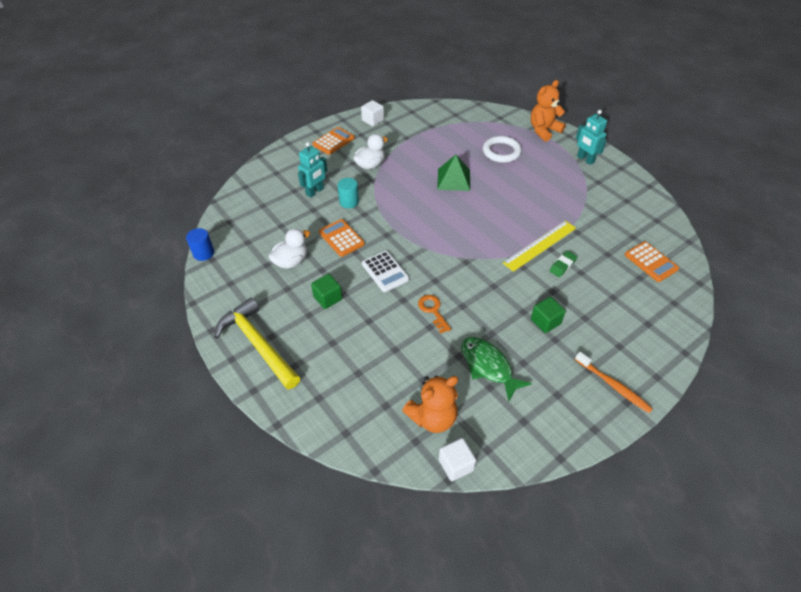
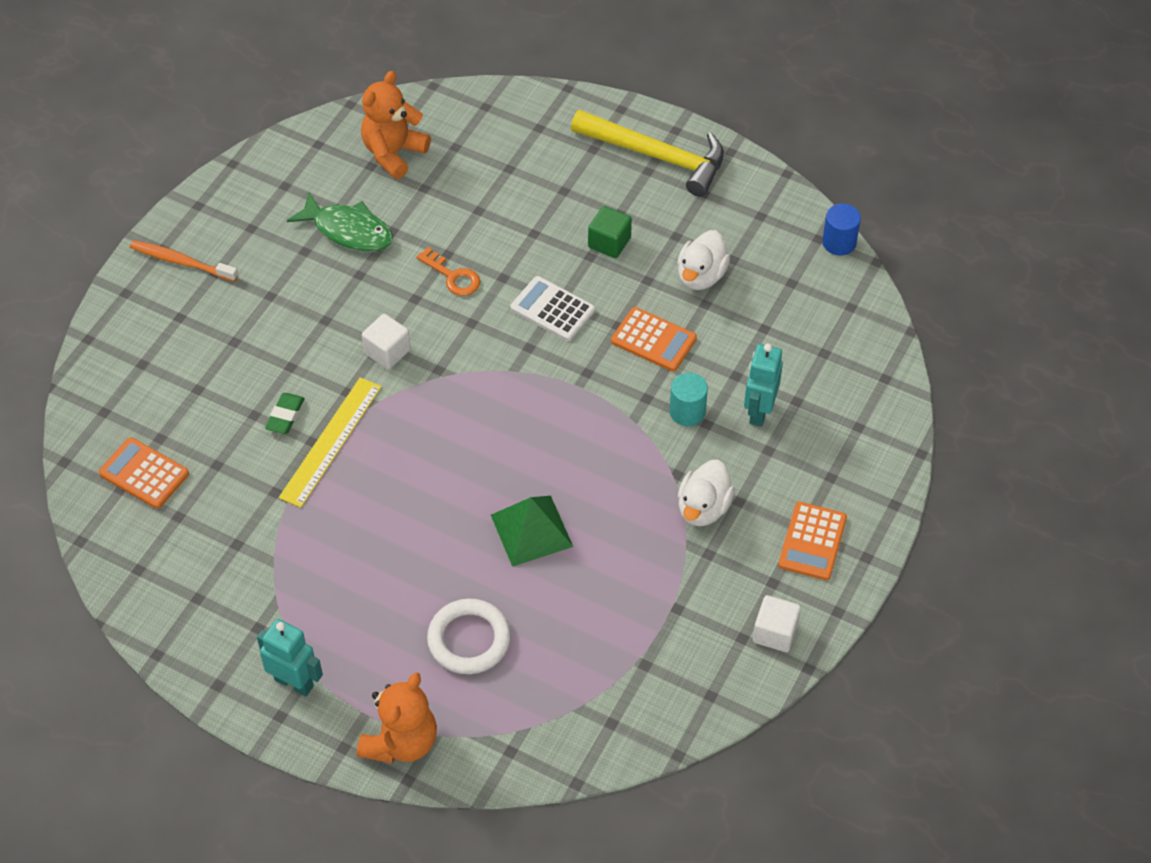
camera: 155 degrees right, 5 degrees up
(456, 465) = (347, 119): white cube -> white cube (387, 352)
(545, 321) = (289, 316): green cube -> none

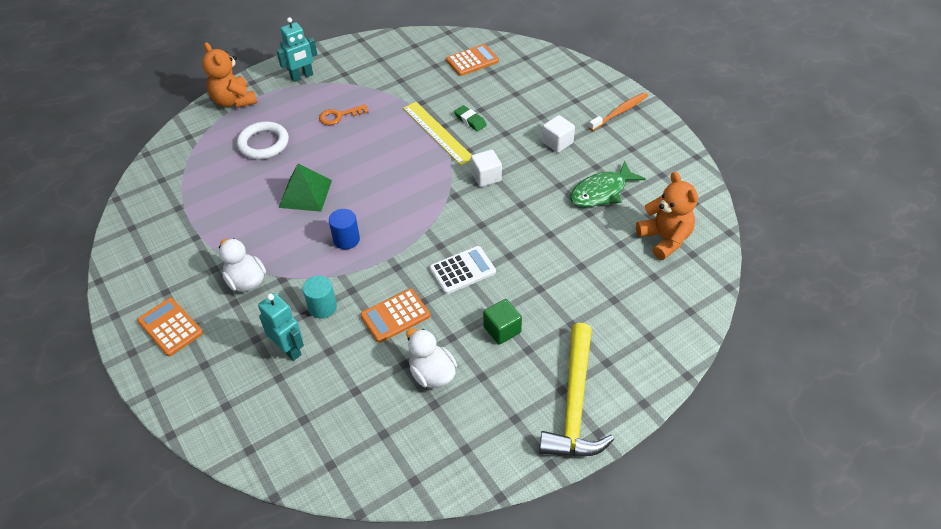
camera: 120 degrees right, 5 degrees down
(453, 276) = (527, 229): orange key -> orange key (339, 116)
(657, 156) = (574, 403): yellow hammer -> yellow hammer turned 45 degrees counterclockwise
(775, 633) = (134, 275): white cube -> white cube (557, 142)
(839, 242) = (399, 495): blue cylinder -> blue cylinder (346, 239)

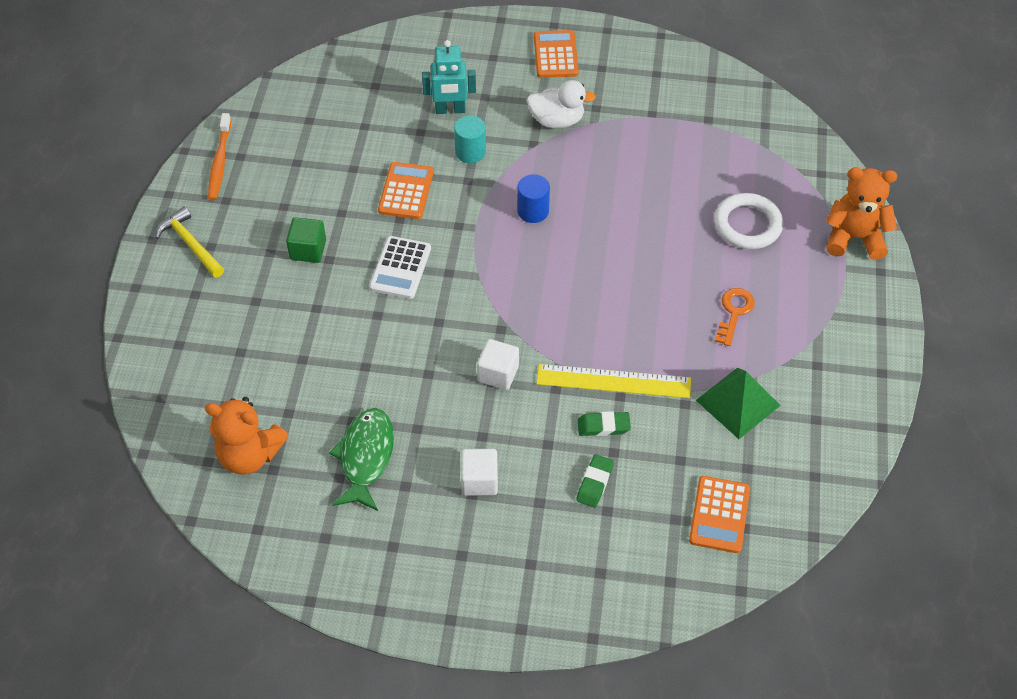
camera: 130 degrees right, 5 degrees up
(170, 327) = (555, 55): orange calculator -> orange calculator turned 90 degrees counterclockwise
(302, 76) = (849, 322): turquoise robot -> none
(305, 194) = (630, 216): green pyramid -> green pyramid (738, 402)
(432, 373) = (323, 178): white duck -> none
(506, 105) = (594, 483): none -> green eraser
(574, 403) = (190, 244): yellow hammer -> yellow hammer, size x0.60
(619, 112) = (461, 592): orange toothbrush -> orange toothbrush (220, 162)

